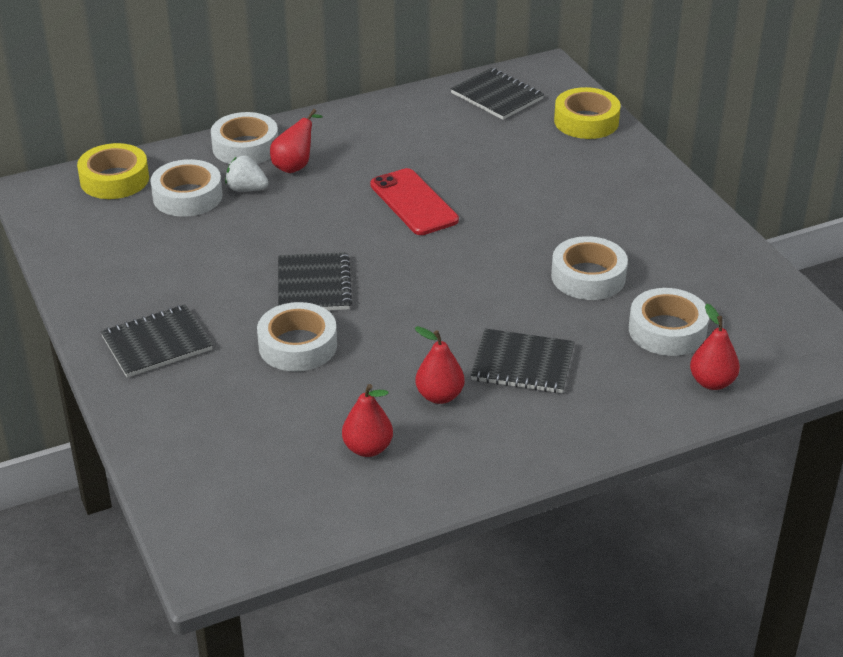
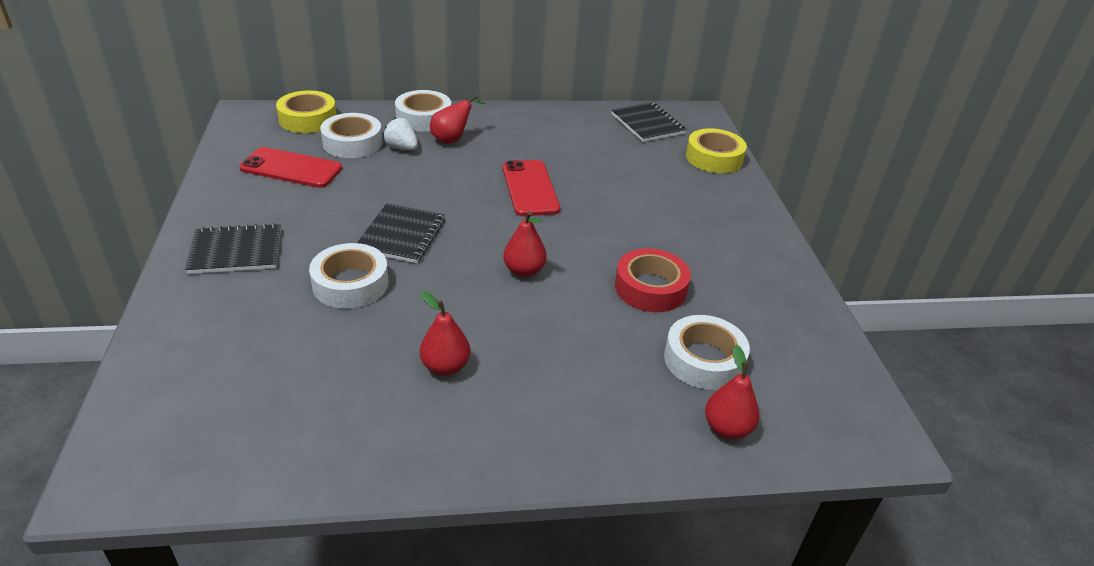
camera: 15 degrees right, 0 degrees up
(143, 242) = (291, 168): none -> red phone
(368, 448) = (343, 401): red pear -> red pear (524, 271)
(522, 364) = (543, 356): black notebook -> none
(588, 277) = (650, 288): white tape -> red tape

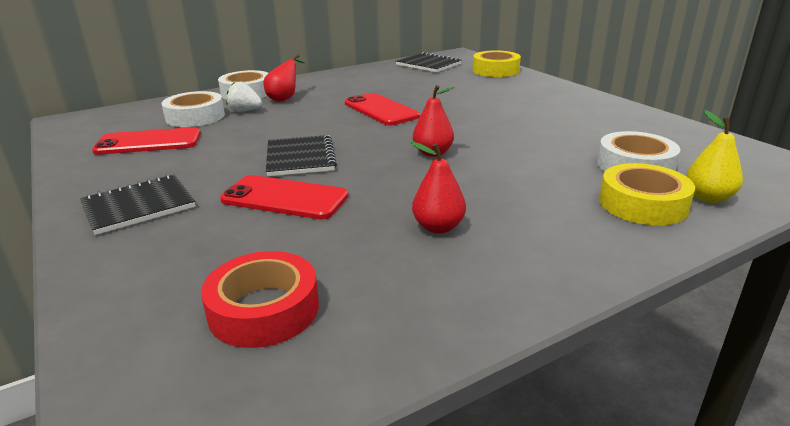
camera: 20 degrees left, 10 degrees down
(308, 119) = (137, 112): yellow tape -> yellow tape (642, 204)
(350, 284) = (284, 198): white tape -> red phone
(650, 288) = (542, 139): red tape -> red tape (264, 309)
(727, 428) = (708, 197): red pear -> yellow pear

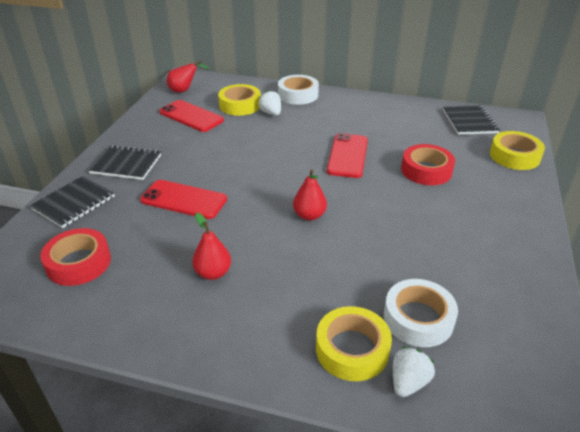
camera: 45 degrees right, 10 degrees up
(195, 117) = (240, 105): white tape -> yellow tape
(284, 198) = (183, 200): red phone -> red phone turned 45 degrees counterclockwise
(285, 98) = (310, 112): red pear -> red pear (184, 90)
(300, 158) = (236, 173): black notebook -> black notebook (74, 203)
(458, 96) = (426, 170): none -> red tape
(708, 197) = (408, 382): yellow pear -> white strawberry

